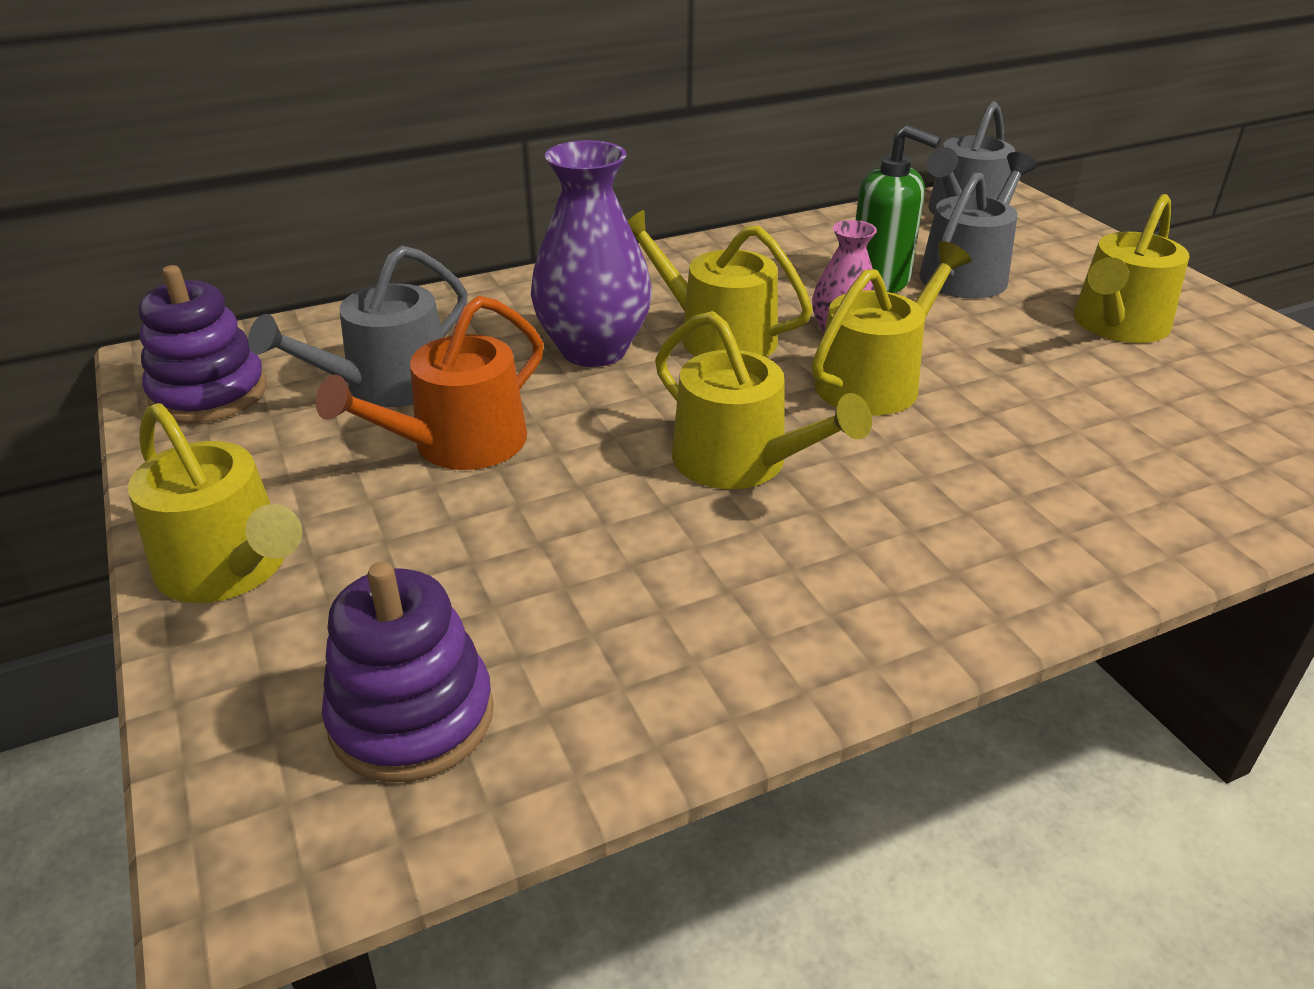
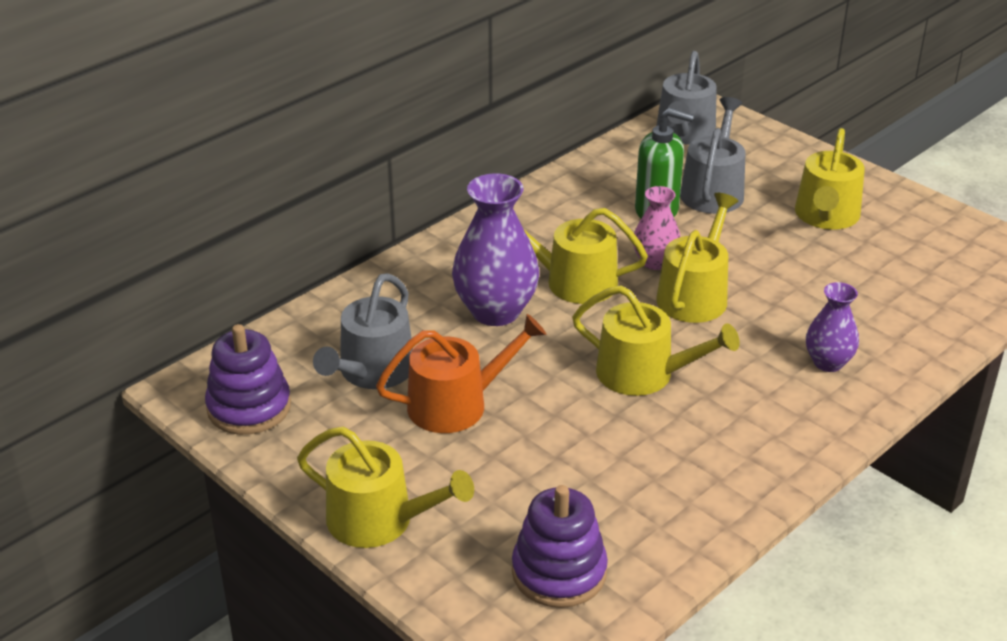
camera: 20 degrees left, 0 degrees up
(458, 444) = (457, 404): orange watering can -> orange watering can turned 135 degrees counterclockwise
(1035, 506) = (828, 362): none -> purple vase

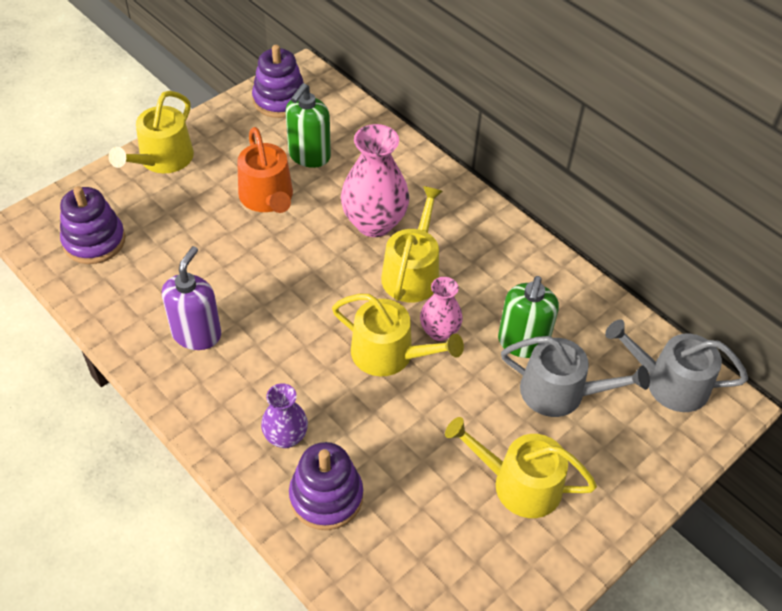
camera: 90 degrees right, 15 degrees up
(372, 371) = (309, 156): grey watering can -> green soap dispenser
(495, 311) = (374, 223): purple vase -> pink vase
(644, 374) = (287, 307): yellow watering can -> none
(704, 446) = (197, 334): none -> purple soap dispenser
(888, 331) = (326, 496): none -> purple stacking toy

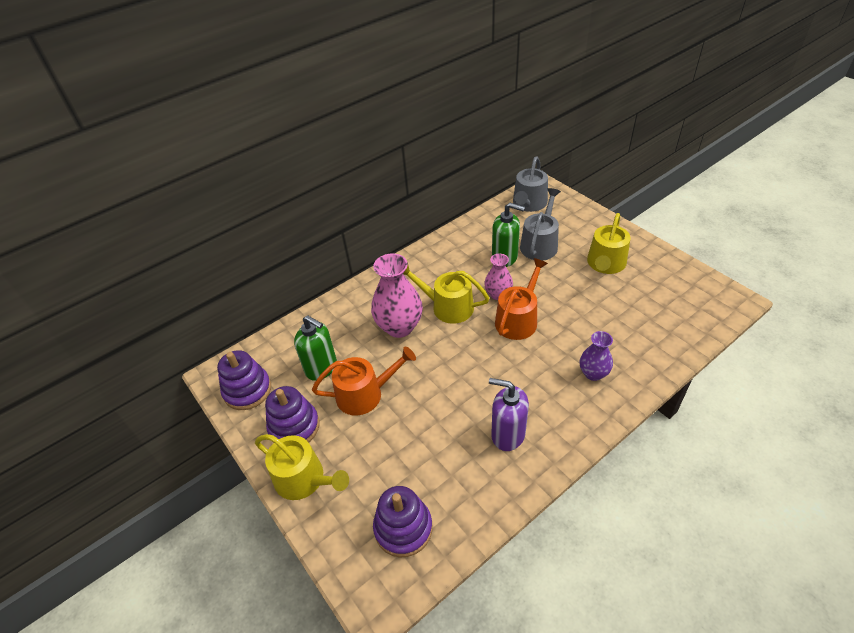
camera: 80 degrees left, 5 degrees down
(326, 496) = (634, 350): purple stacking toy -> purple stacking toy (294, 427)
(389, 354) = (518, 319): yellow watering can -> orange watering can

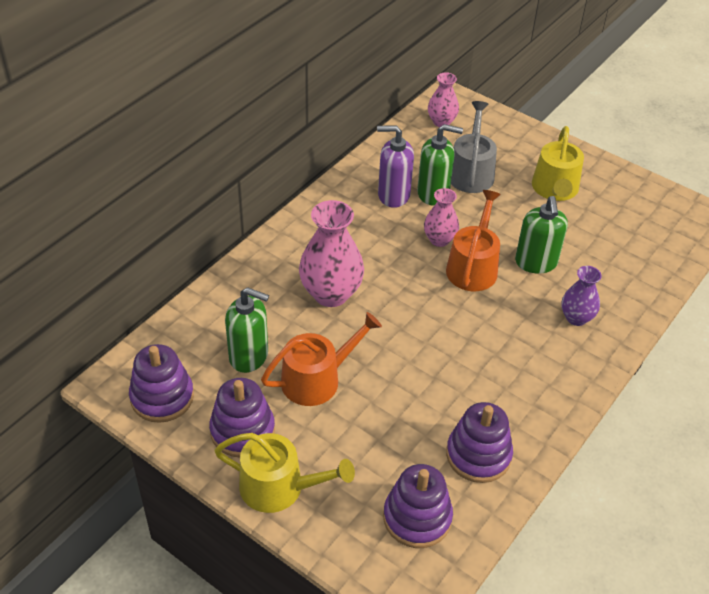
camera: 20 degrees left, 0 degrees up
(447, 307) = (382, 262): yellow watering can -> none
(472, 481) = (478, 455): none -> purple stacking toy
(507, 434) = (501, 399): purple soap dispenser -> purple soap dispenser (393, 195)
(528, 204) = (441, 122): grey watering can -> pink vase
(572, 322) = (536, 263): none -> green soap dispenser

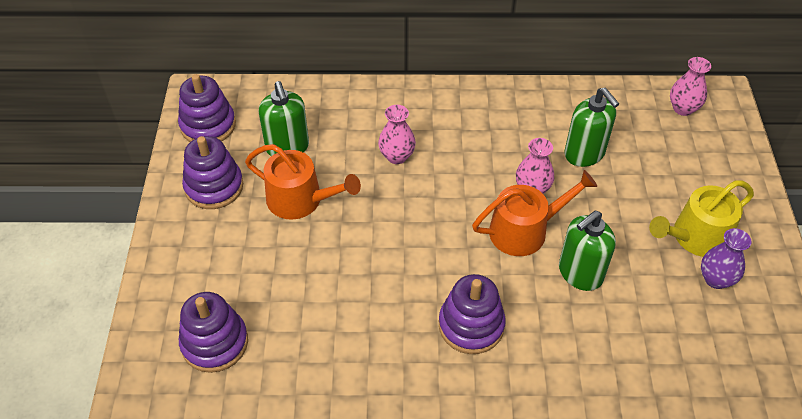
camera: 55 degrees right, 5 degrees up
(279, 487) = (179, 239): yellow watering can -> none
(331, 294) = (397, 156): pink vase -> pink vase, size x0.58
(393, 195) = (551, 130): purple soap dispenser -> none
(471, 172) = (642, 164): grey watering can -> none
(478, 455) = (312, 351): purple stacking toy -> purple stacking toy (471, 325)
(576, 318) = (541, 341): purple vase -> purple vase (715, 279)

